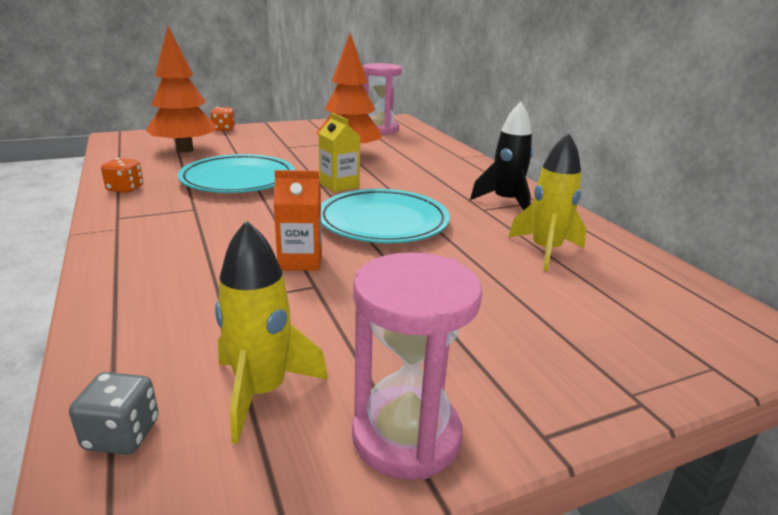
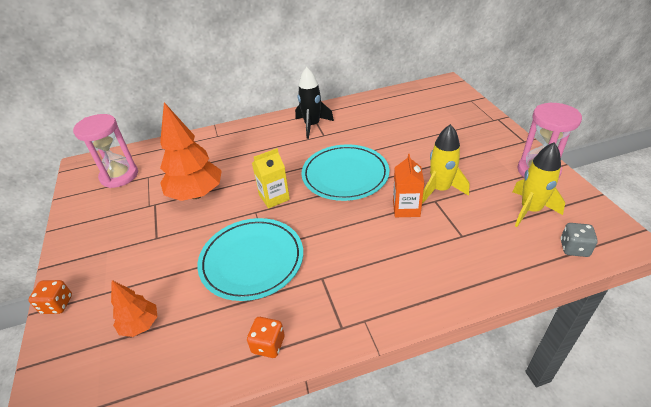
camera: 80 degrees left, 15 degrees up
(185, 150) = (140, 325): orange tree -> orange tree, size x0.54
(545, 251) = (380, 121): yellow rocket -> yellow rocket (440, 190)

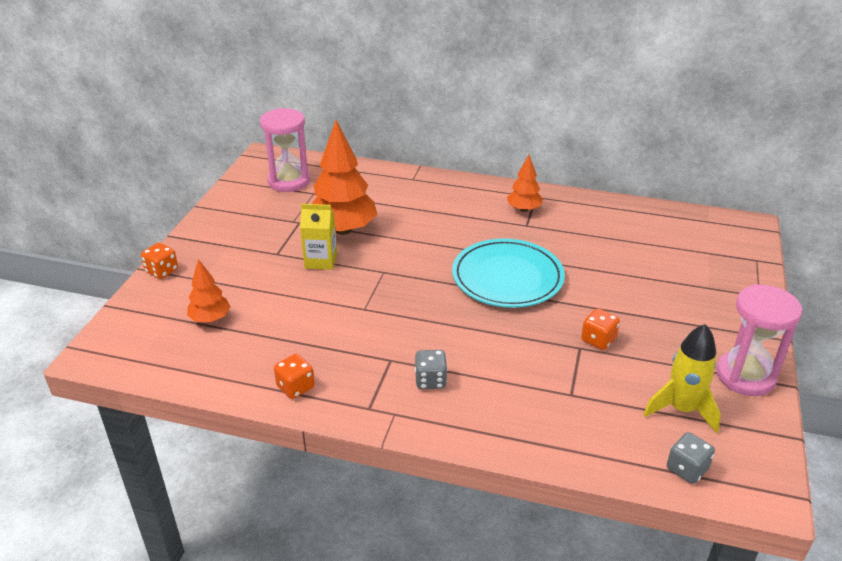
camera: 30 degrees right, 5 degrees down
(252, 261) = (341, 314): turquoise plate -> none
(274, 197) = (413, 266): yellow carton -> yellow carton (321, 261)
(312, 125) = (523, 209): black rocket -> orange tree
(365, 278) = (430, 380): none -> grey dice
(406, 208) = (539, 340): orange carton -> none
(440, 190) = (598, 340): yellow rocket -> orange dice

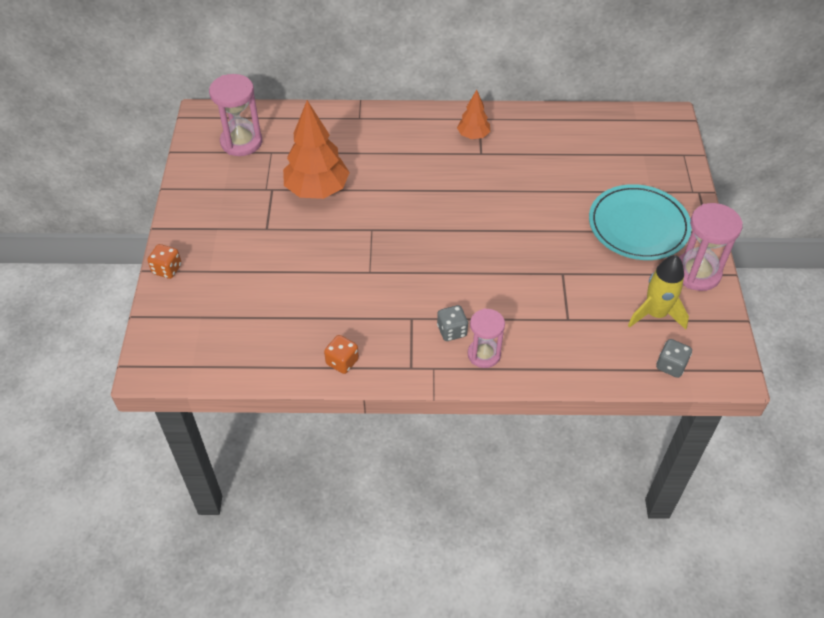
camera: 15 degrees left, 15 degrees up
(210, 319) = (237, 311): orange tree -> none
(321, 261) = (310, 228): yellow carton -> none
(458, 411) = (484, 354): none -> pink hourglass
(507, 277) = (482, 214): turquoise plate -> turquoise plate (638, 226)
(598, 340) = (575, 262): orange dice -> none

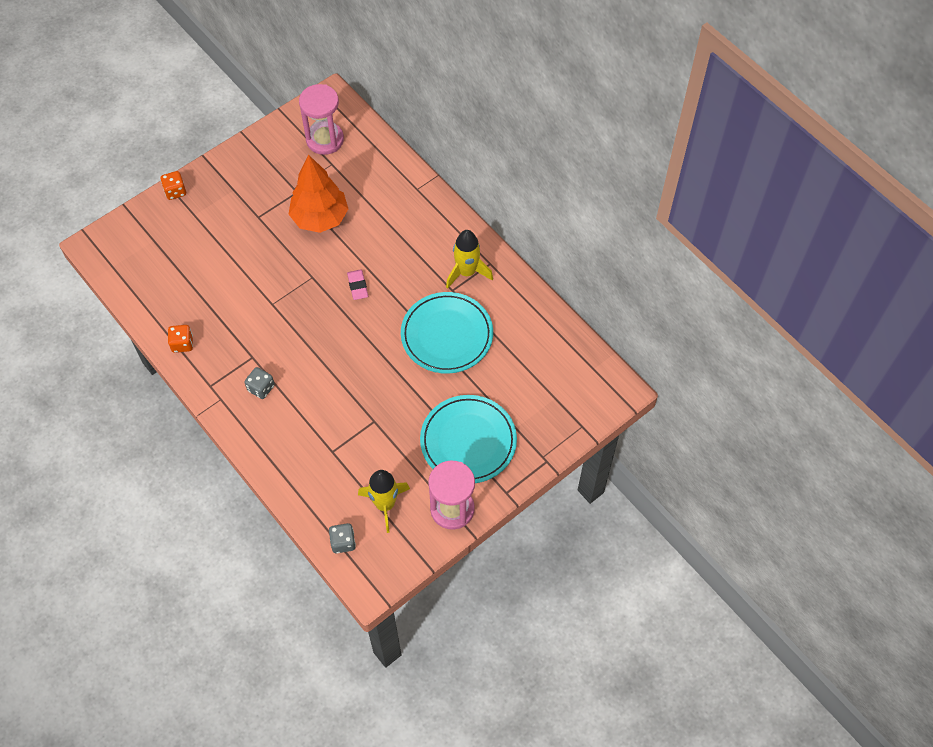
camera: 50 degrees right, 10 degrees up
(414, 206) = (358, 286): none -> pink eraser
(473, 135) = (466, 272): orange tree -> yellow rocket
(484, 354) = (256, 420): pink hourglass -> none
(521, 180) = (447, 335): none -> turquoise plate

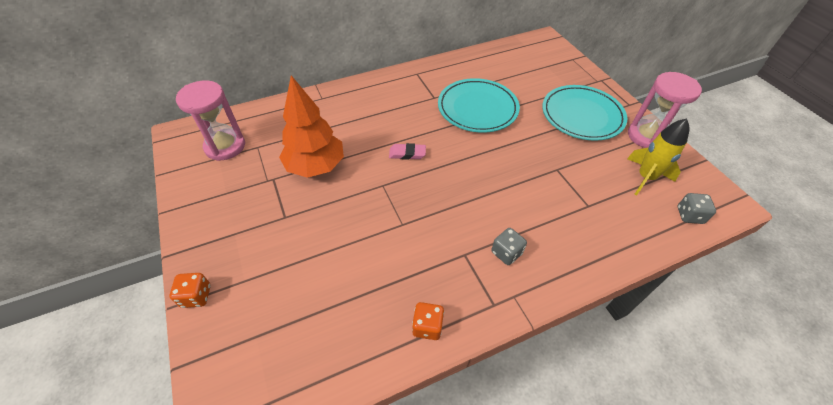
camera: 75 degrees left, 10 degrees down
(466, 272) = (420, 86): yellow rocket -> none

